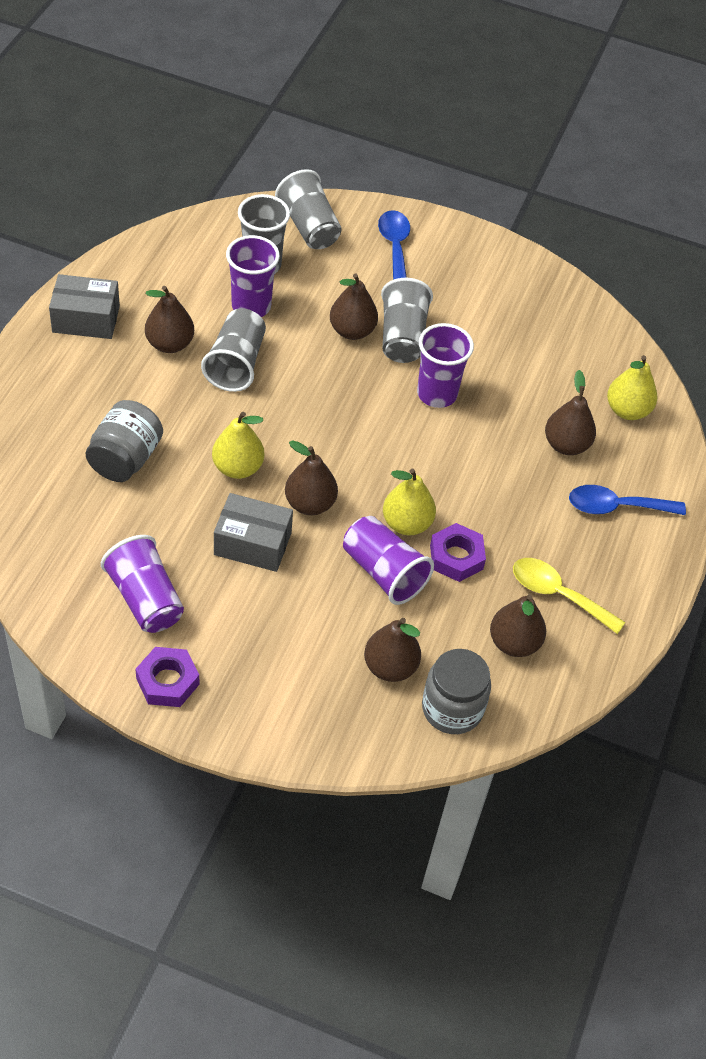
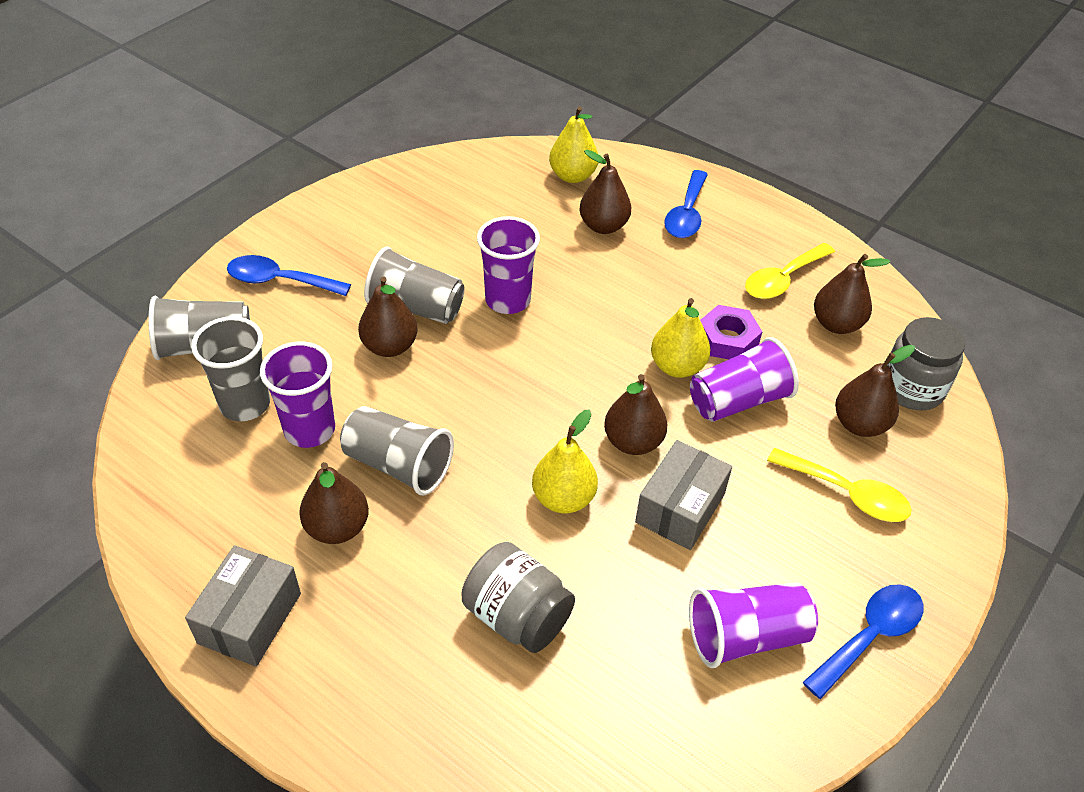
camera: 70 degrees left, 5 degrees down
(167, 681) = (870, 636): purple nut -> blue spoon
(306, 660) = (847, 494): none -> yellow spoon

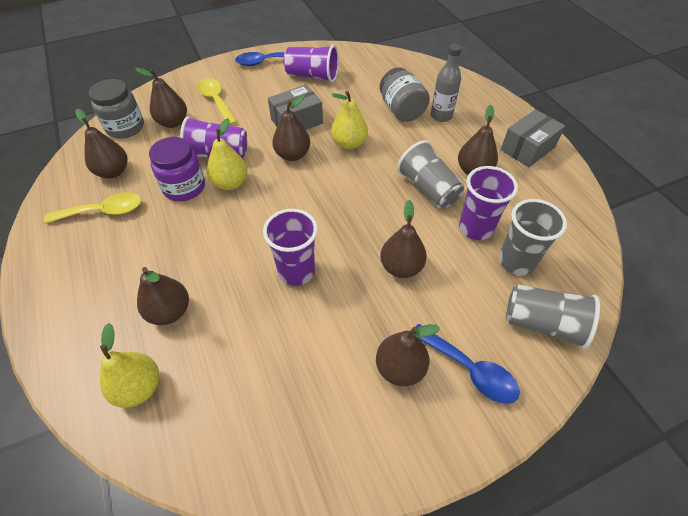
camera: 150 degrees left, 5 degrees up
(350, 260) = (400, 368): none -> brown pear
(416, 307) = (366, 294): grey cup -> none
(435, 634) = (441, 116): none -> grey bottle
(686, 214) = (97, 295): blue spoon -> none
(727, 339) = (184, 187): purple nut -> purple jar

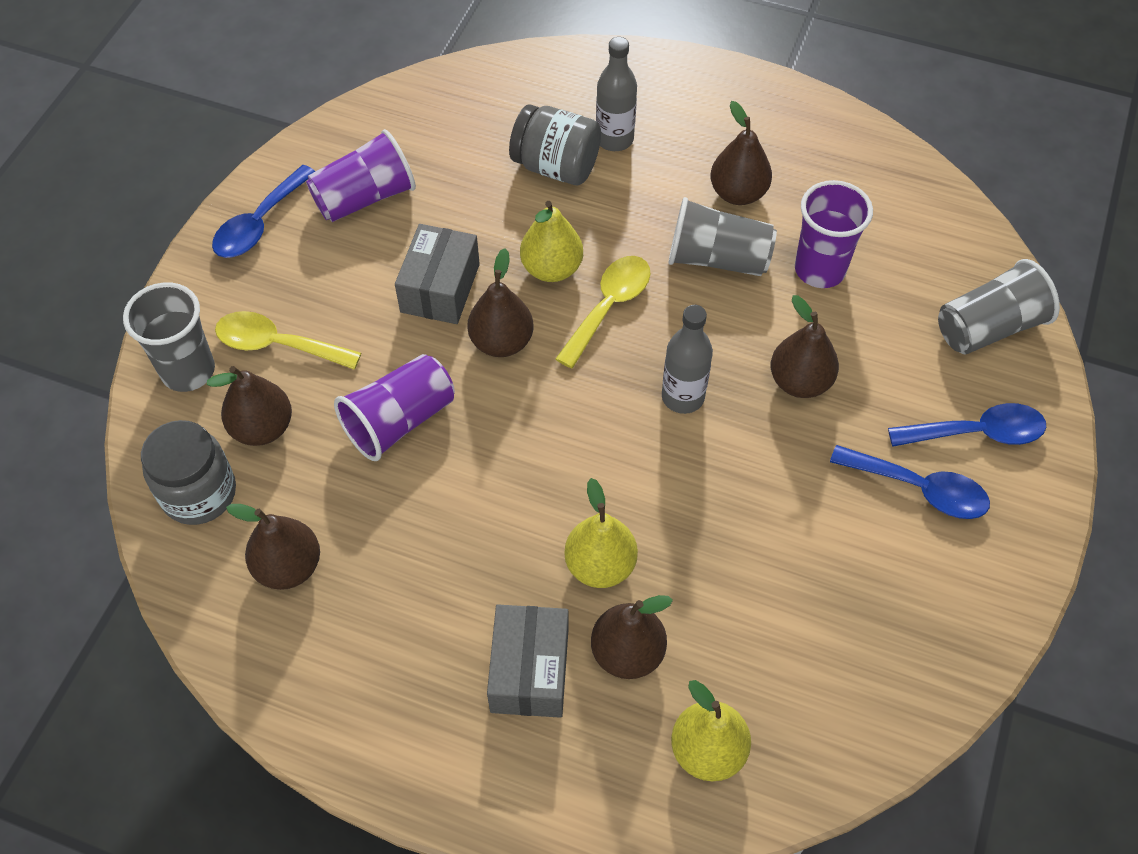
camera: 45 degrees left, 5 degrees up
(103, 211) = (363, 625): yellow spoon -> yellow spoon (609, 306)
(184, 187) = (423, 502): purple jar -> none
(230, 183) = (475, 446): yellow pear -> yellow pear (600, 565)
(296, 271) = (701, 484): purple cup -> none
(337, 230) = (683, 397): none -> grey bottle
(400, 368) = (919, 489): brown pear -> blue spoon
(516, 262) = (898, 278): grey cup -> grey cup (188, 371)
(527, 148) = (762, 115): grey box -> grey box (530, 670)

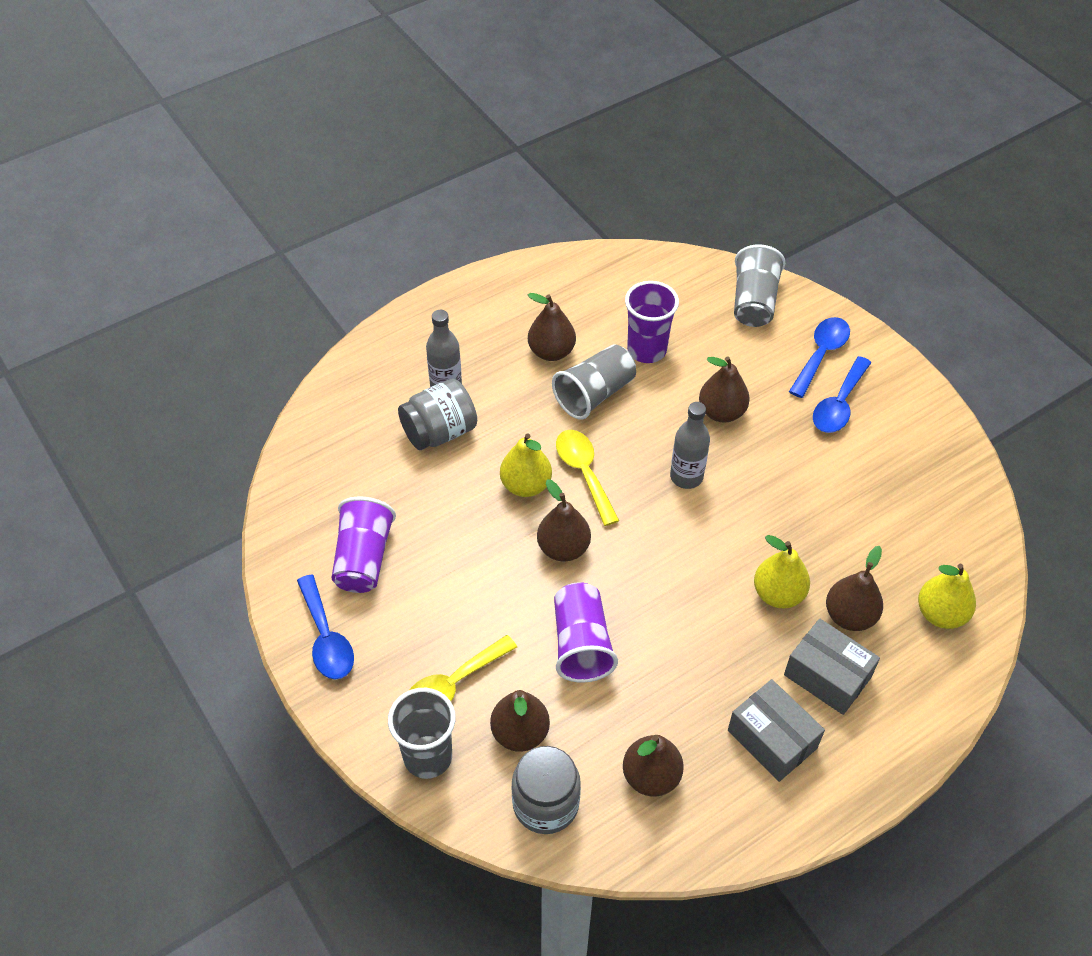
camera: 55 degrees left, 5 degrees down
(440, 288) = (487, 558): grey box -> grey box (772, 739)
(919, 489) = (839, 404): blue spoon -> blue spoon turned 150 degrees clockwise

